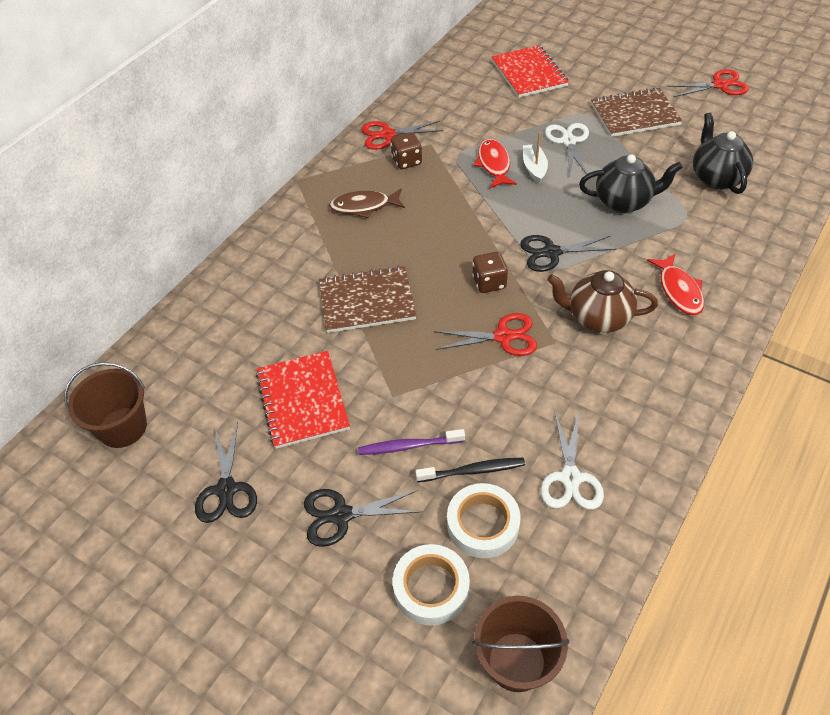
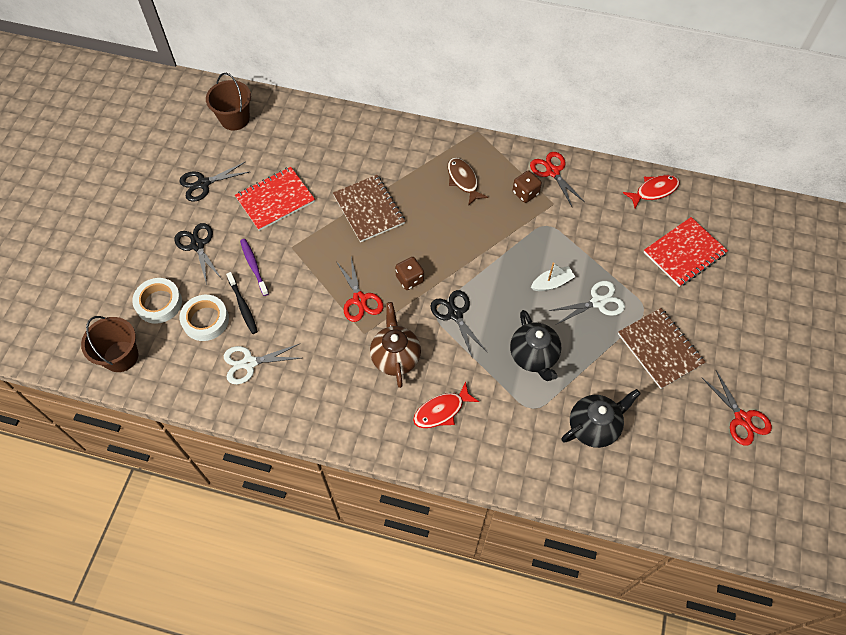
camera: 70 degrees right, 10 degrees up
(494, 164) = (545, 253): red fish -> red fish (654, 191)

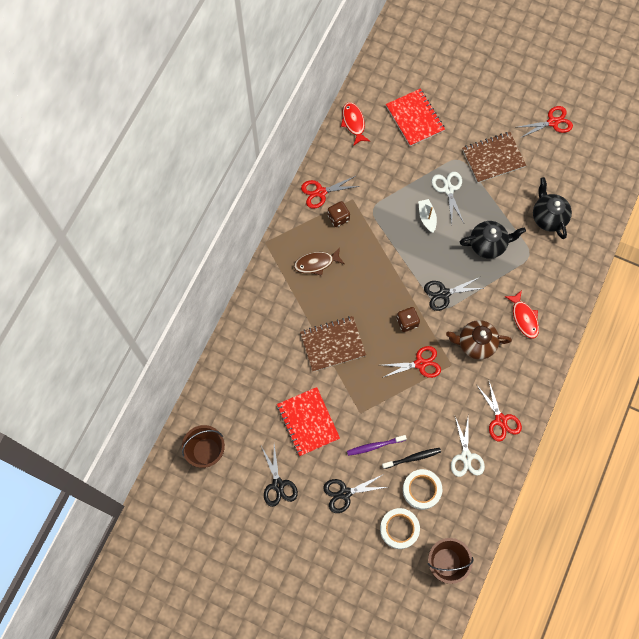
camera: 80 degrees left, 10 degrees up
(300, 397) = (500, 420): none -> red scissors

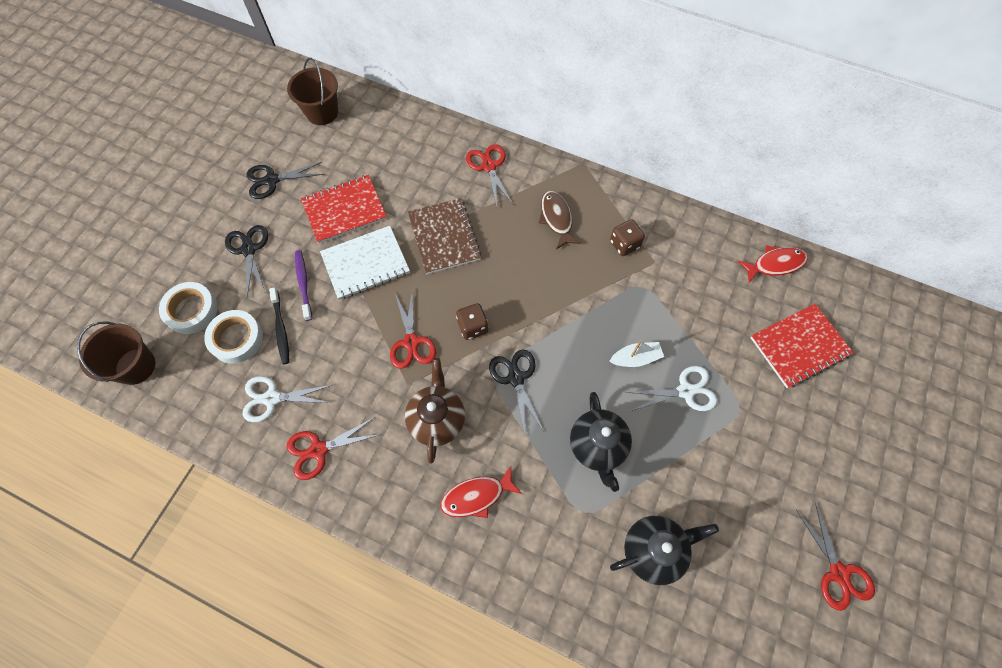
camera: 90 degrees right, 5 degrees down
(320, 192) = (660, 224): red scissors -> red scissors (489, 166)
(356, 401) = (365, 263): none -> white notebook
(493, 158) = (750, 463): brown notebook -> none

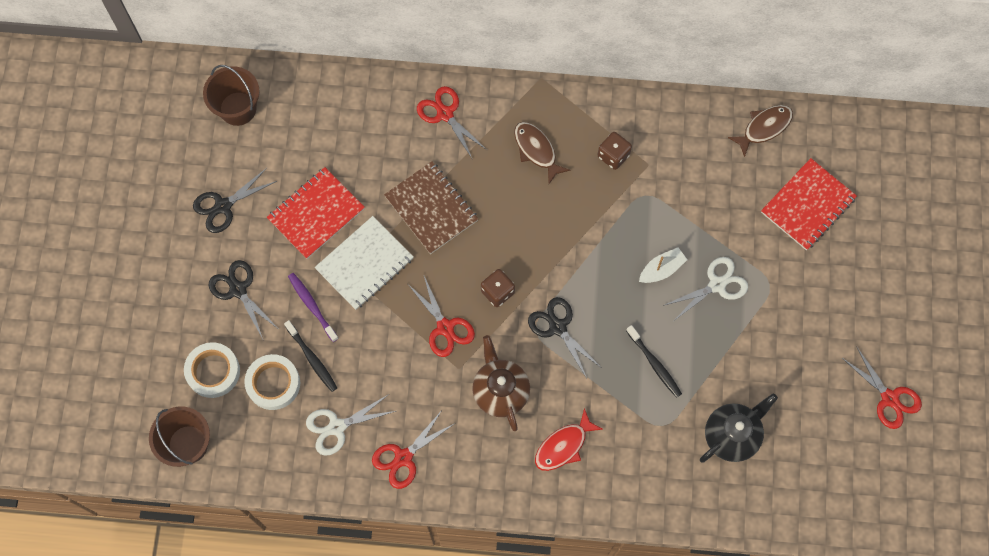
camera: 20 degrees left, 5 degrees up
(597, 446) = (654, 364): black teapot -> black toothbrush
(775, 264) = (764, 128): red fish -> brown fish

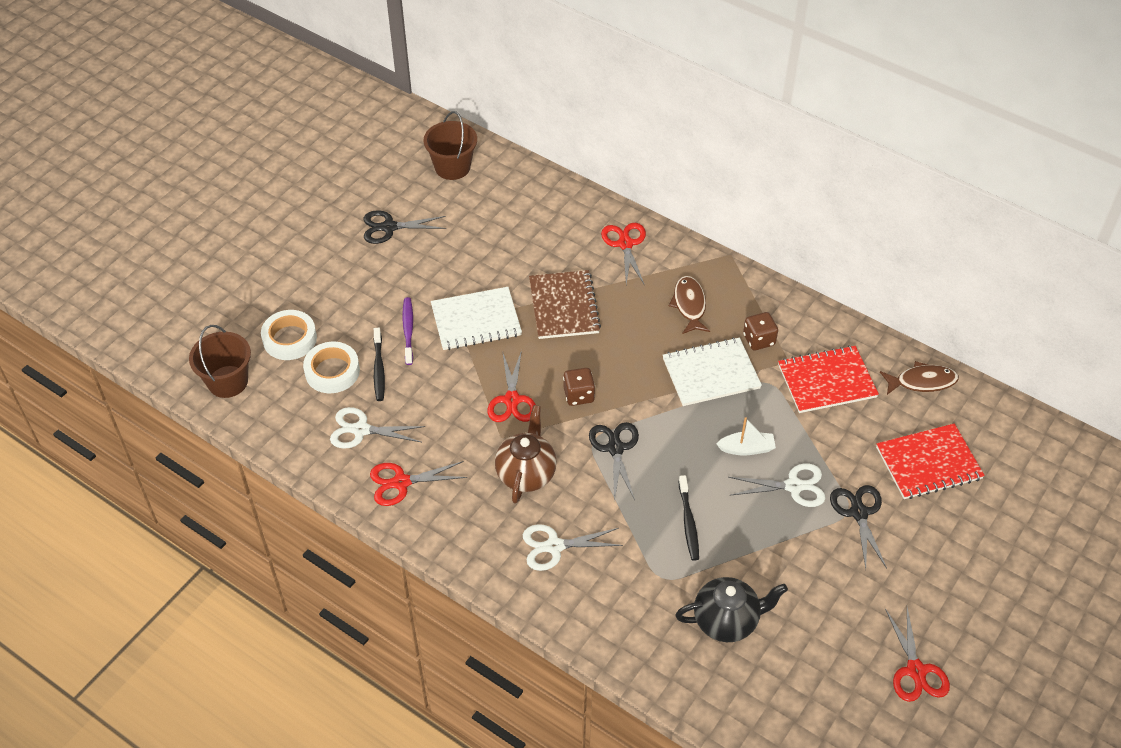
camera: 30 degrees right, 20 degrees down
(238, 290) = (355, 290): black scissors -> black scissors (858, 513)
(316, 214) = (462, 266): red notebook -> red notebook (827, 381)
(563, 446) = (554, 546): red fish -> white scissors
(593, 211) = (711, 373): none -> white notebook

